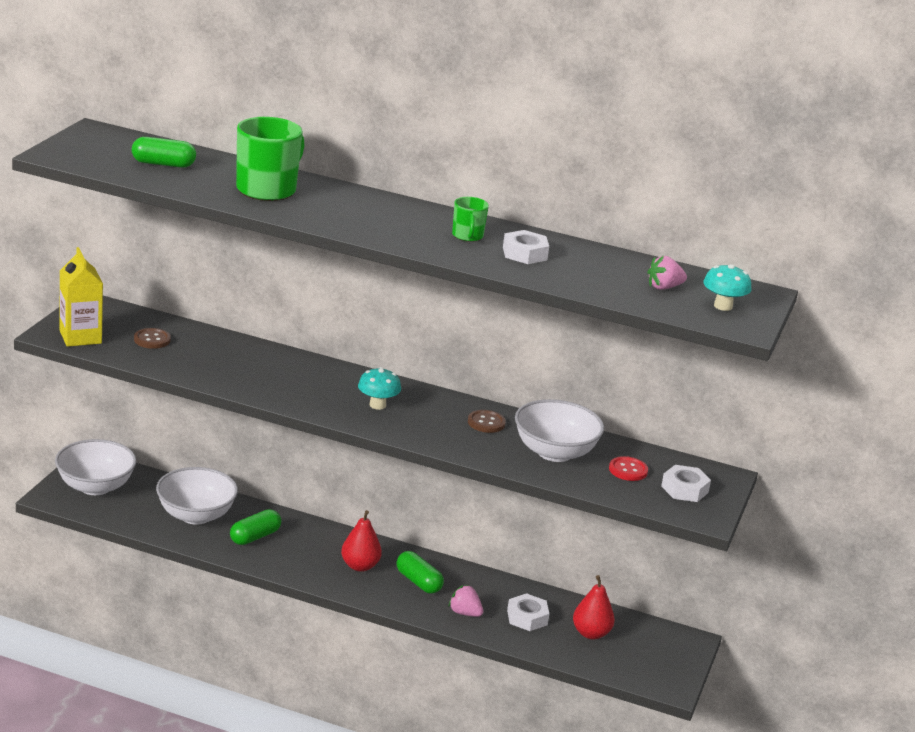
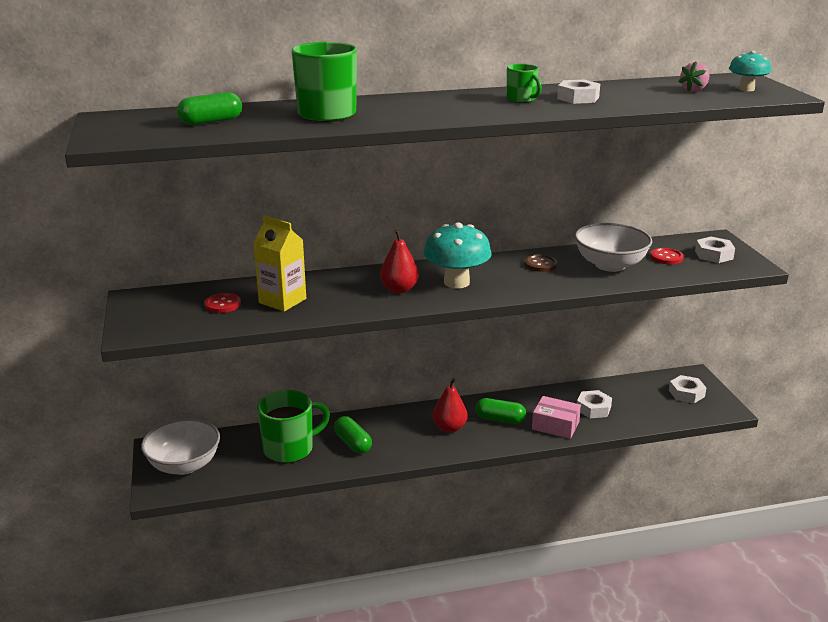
camera: 30 degrees left, 0 degrees up
(80, 337) = (160, 326): yellow carton -> yellow carton (282, 301)
(152, 340) = (223, 304): brown button -> red button
(195, 515) = (290, 449): white bowl -> green mug
(255, 537) = (353, 443): green capsule -> green capsule turned 45 degrees counterclockwise
(377, 405) = (456, 282): turquoise mushroom -> turquoise mushroom, size x1.72
(465, 613) = (555, 425): pink strawberry -> pink box
(591, 633) = (640, 399): red pear -> red pear (399, 289)
(651, 652) = (686, 393): none -> white nut

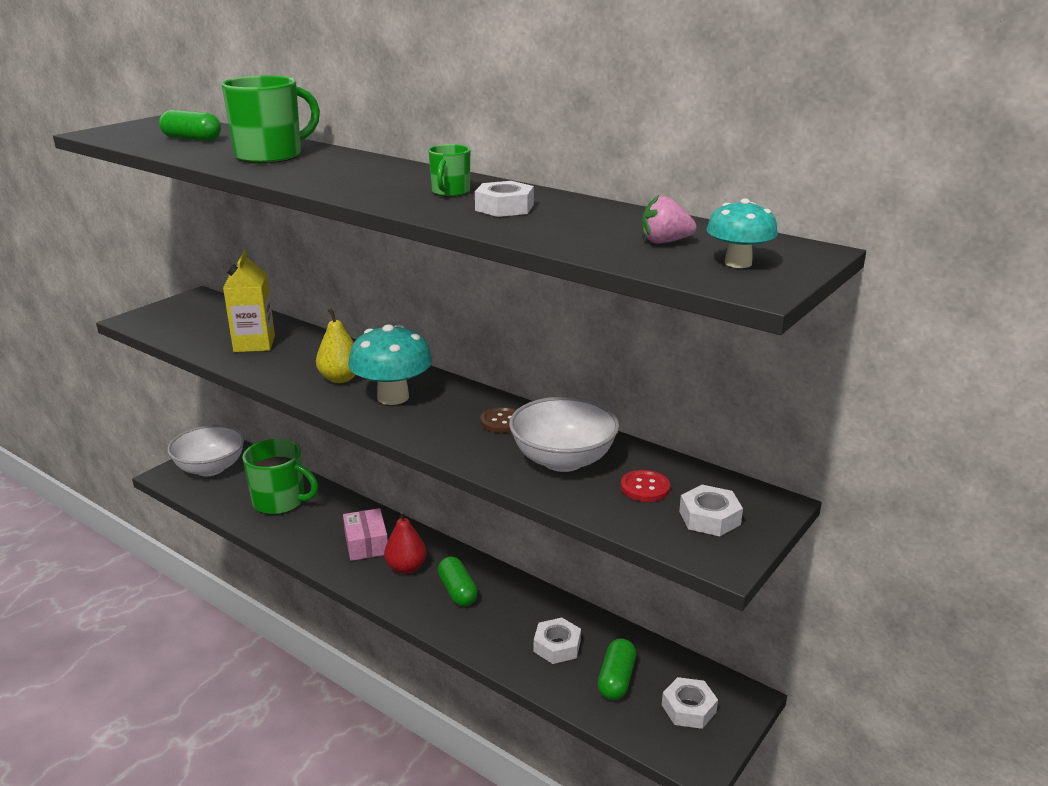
camera: 50 degrees right, 0 degrees up
(223, 304) = (220, 327): red button -> none
(353, 443) = (321, 528): green capsule -> green capsule (616, 679)
(399, 289) = (340, 378): red pear -> yellow pear
(555, 425) = (489, 633): pink box -> pink box (366, 544)

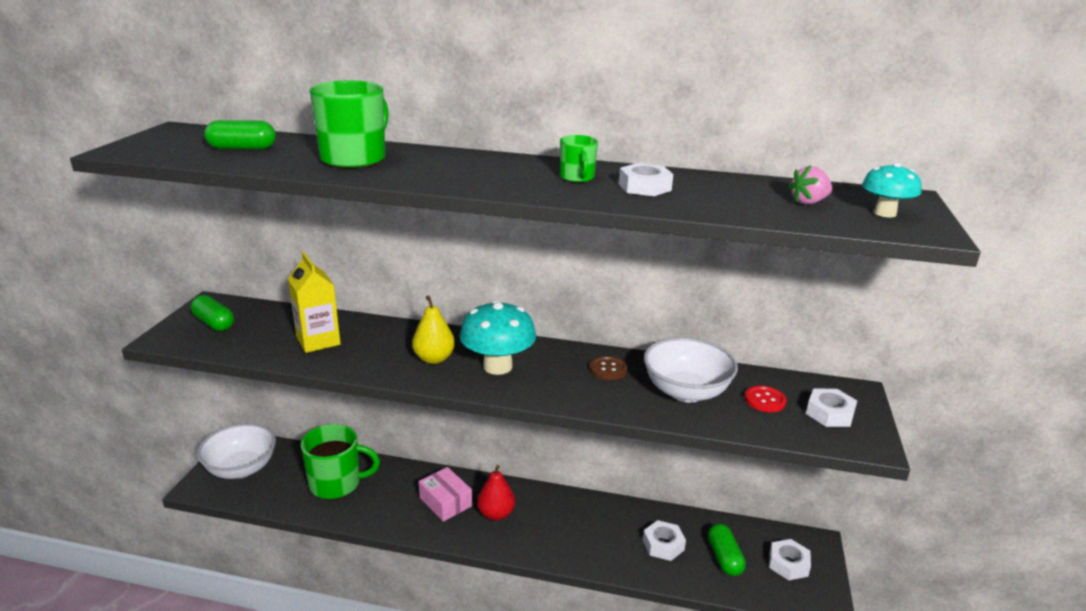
camera: 25 degrees left, 0 degrees up
(457, 591) = (553, 522): green capsule -> green capsule (214, 323)

